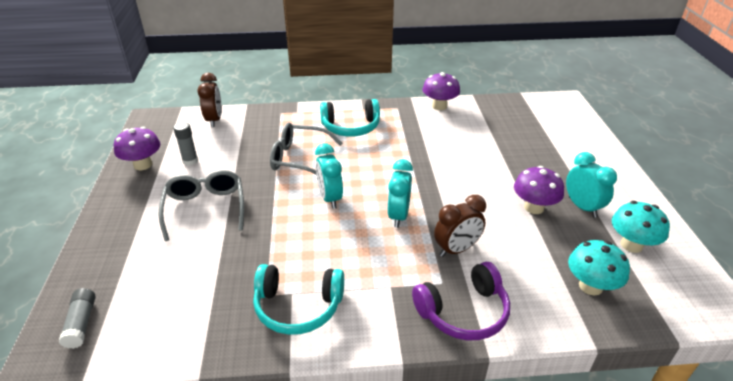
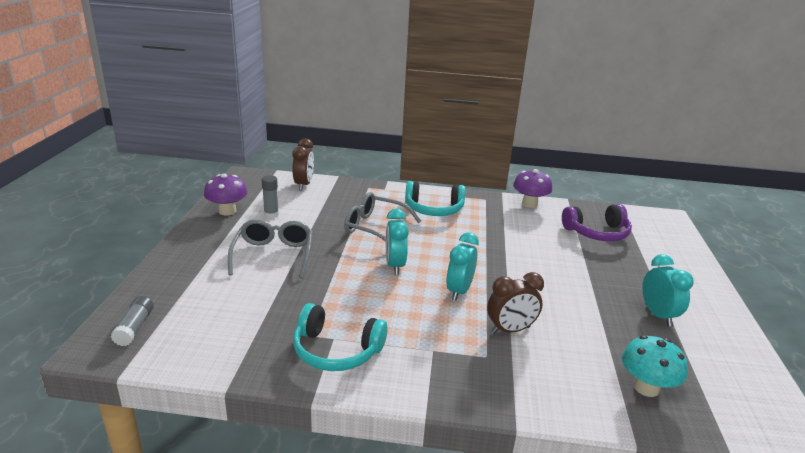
camera: 10 degrees right, 10 degrees down
(463, 312) = (501, 385): purple headphones -> purple headphones (597, 233)
(534, 207) = (604, 307): purple mushroom -> none
(631, 245) = (703, 358): turquoise mushroom -> none

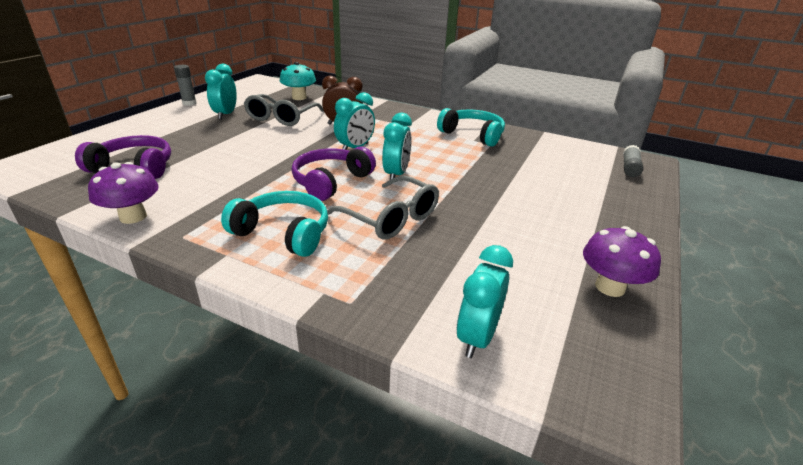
camera: 160 degrees left, 5 degrees up
(271, 214) = (535, 267): grey glue stick -> grey glue stick (189, 103)
(273, 255) = (524, 205): grey glasses -> grey glasses (281, 118)
(304, 185) = (477, 337): brown clock -> turquoise clock
(442, 248) = (331, 182): none -> purple headphones

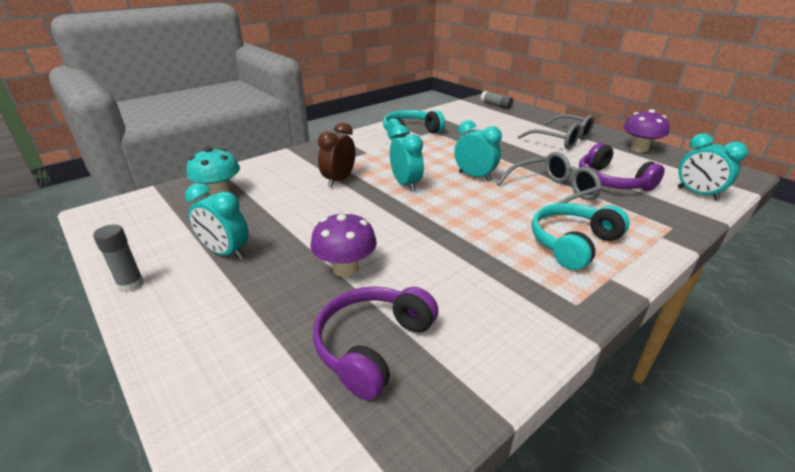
camera: 65 degrees left, 0 degrees up
(133, 217) = (526, 343): purple mushroom -> purple mushroom (345, 268)
(281, 118) = (281, 213): grey glasses -> grey glasses (562, 140)
(331, 182) = (477, 207): purple headphones -> purple headphones (611, 181)

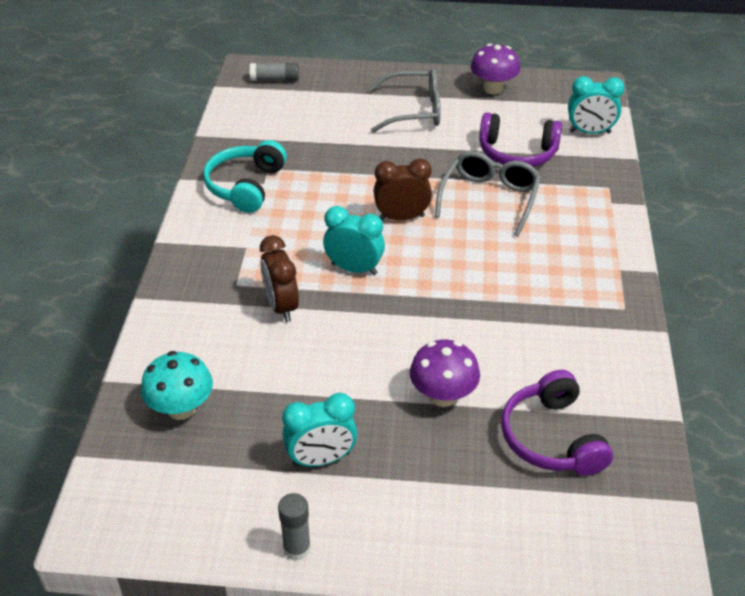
camera: 45 degrees left, 10 degrees up
(474, 176) = (401, 217): turquoise clock -> brown clock
(573, 243) = (565, 251): turquoise headphones -> none

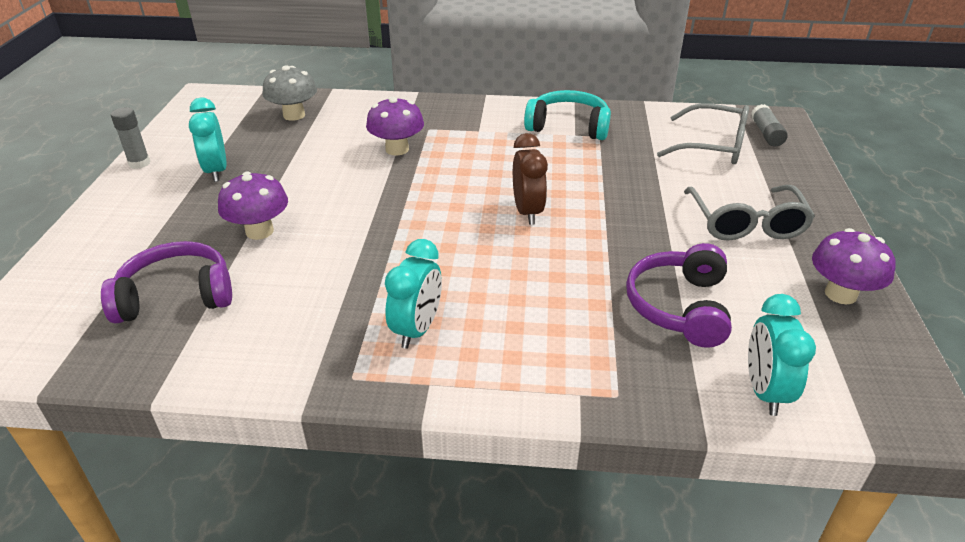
camera: 90 degrees right, 5 degrees down
(181, 408) = (294, 115): turquoise mushroom -> grey mushroom
(281, 306) = (397, 149): brown clock -> purple mushroom
(354, 269) = (444, 184): turquoise clock -> turquoise clock (417, 329)
(489, 198) = (572, 276): grey glasses -> grey glasses (713, 146)

